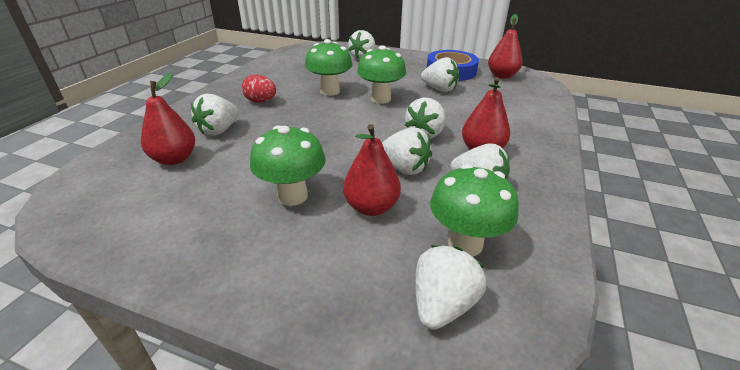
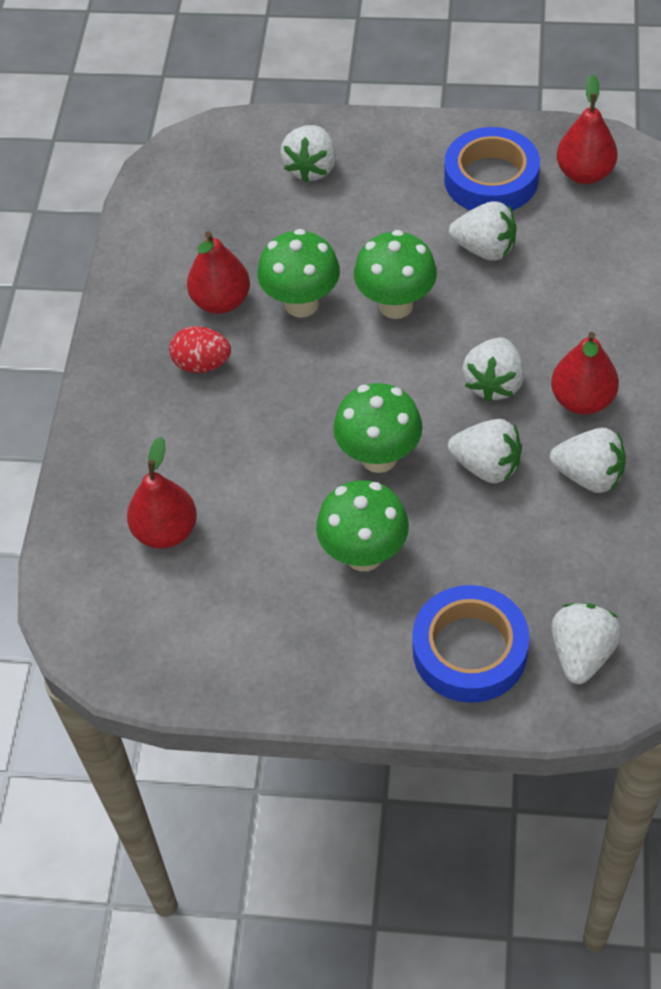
camera: 10 degrees left, 20 degrees up
(219, 130) = (185, 455): white strawberry -> none
(339, 276) = (470, 650): none -> blue tape
(371, 207) = (468, 547): red pear -> red pear (221, 301)
(465, 244) = (589, 573): green mushroom -> green mushroom (379, 457)

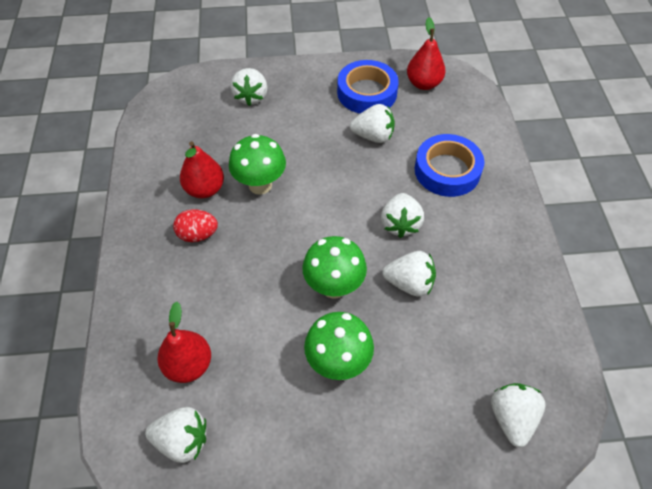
camera: 15 degrees left, 0 degrees up
(396, 305) = (323, 179): green mushroom -> none
(470, 650) = (431, 428): blue tape -> blue tape (447, 170)
(582, 400) = (461, 228): red pear -> none
(589, 476) = (480, 281): white strawberry -> white strawberry (182, 440)

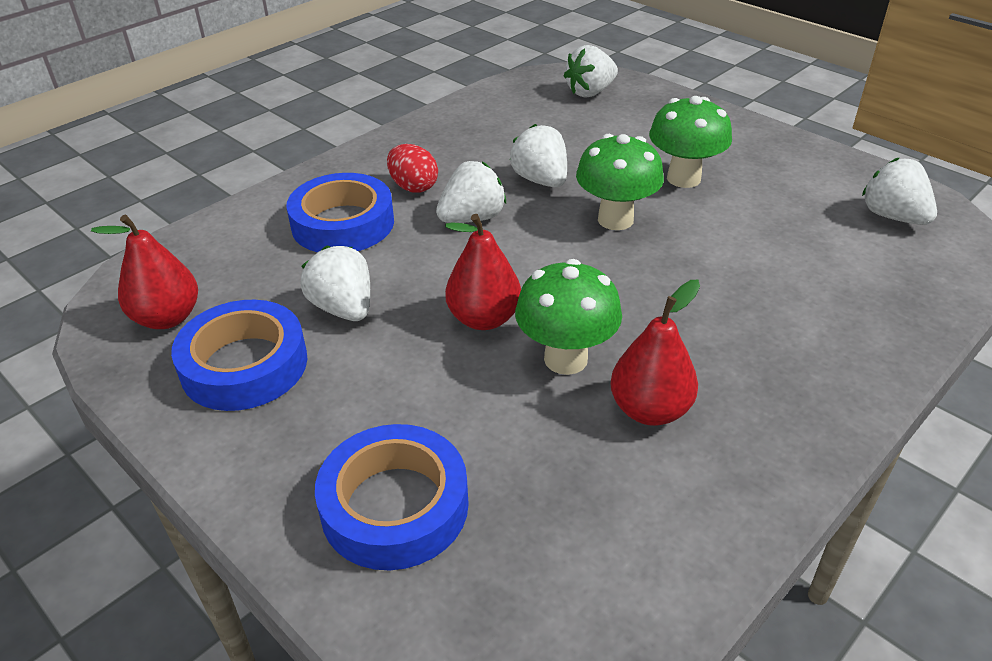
camera: 130 degrees left, 15 degrees down
(188, 365) = (843, 256): red pear -> red pear (484, 318)
(198, 235) = (719, 361): red egg -> red egg (413, 187)
(251, 97) = (395, 506): white strawberry -> blue tape

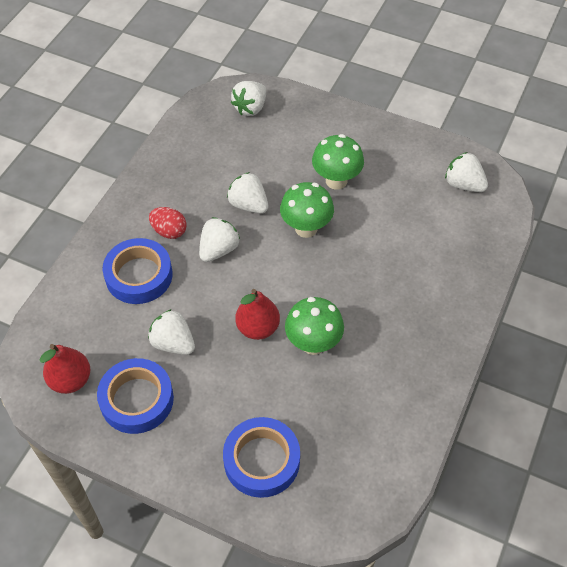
camera: 20 degrees left, 15 degrees up
(650, 410) = (367, 365): red pear -> none

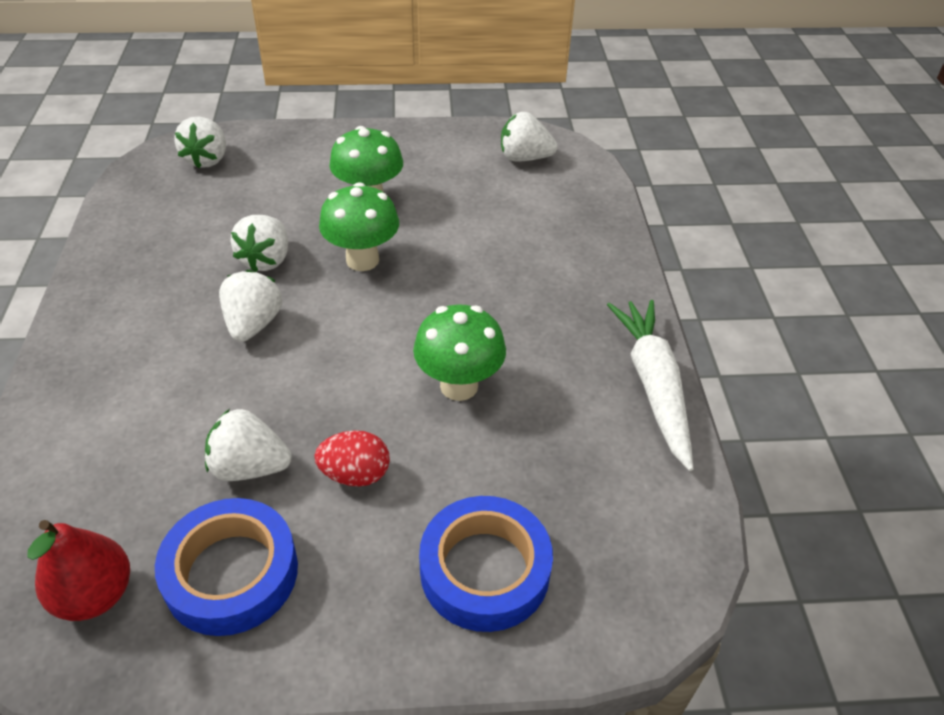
camera: 30 degrees left, 10 degrees down
(139, 275) = (144, 399): blue tape -> none
(169, 231) = (164, 327): red egg -> red egg (355, 474)
(248, 205) = (266, 260): white strawberry -> white strawberry turned 90 degrees counterclockwise
(258, 328) = (368, 397): red pear -> none
(431, 397) = (653, 387): none -> white carrot

